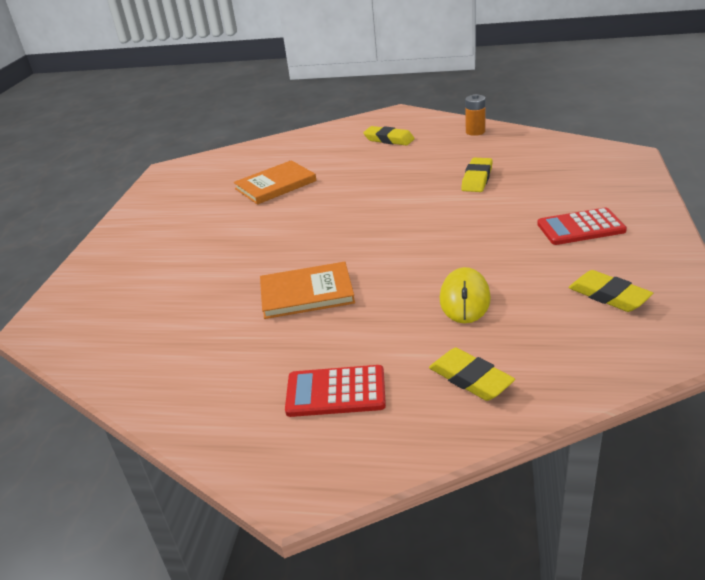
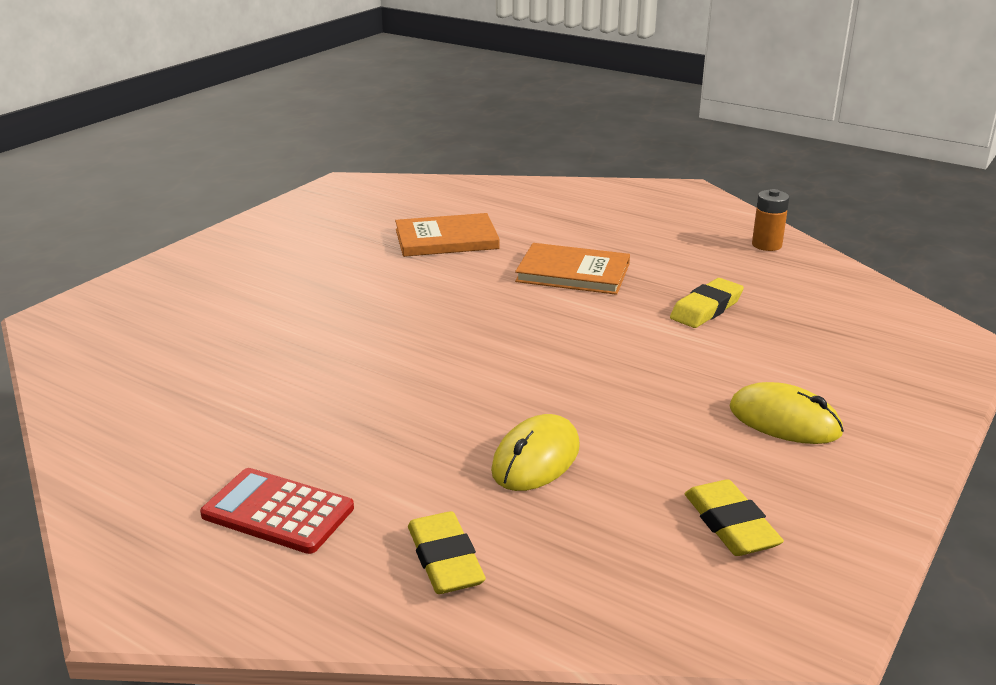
camera: 20 degrees right, 5 degrees down
(306, 293) = (357, 383): orange book -> orange book (573, 273)
(389, 139) = (640, 222): yellow eraser -> none
(580, 228) = (784, 420): red calculator -> yellow mouse

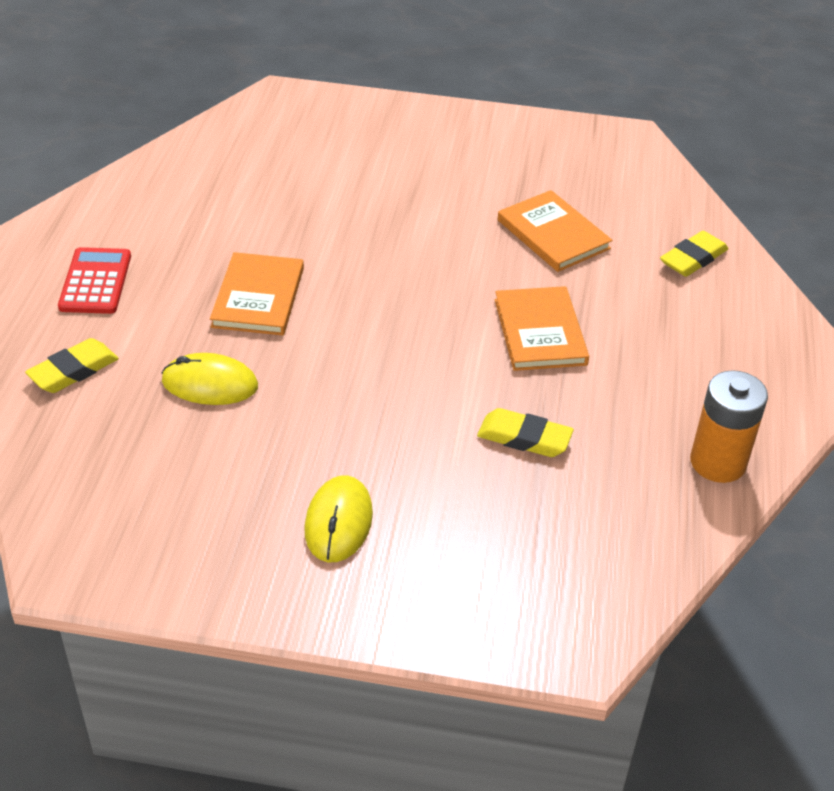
camera: 65 degrees right, 15 degrees up
(410, 400) = (258, 297): none -> orange book
(730, 524) = (168, 508): yellow eraser -> yellow eraser (693, 259)
(766, 245) = (718, 462): orange battery -> orange battery, size x1.57

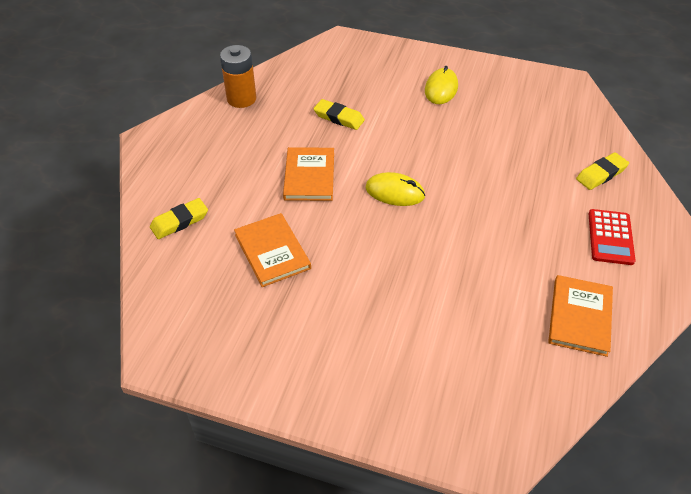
camera: 170 degrees left, 5 degrees up
(210, 384) = (516, 160): yellow mouse -> yellow mouse (395, 192)
(258, 297) = (493, 215): orange book -> orange book (580, 317)

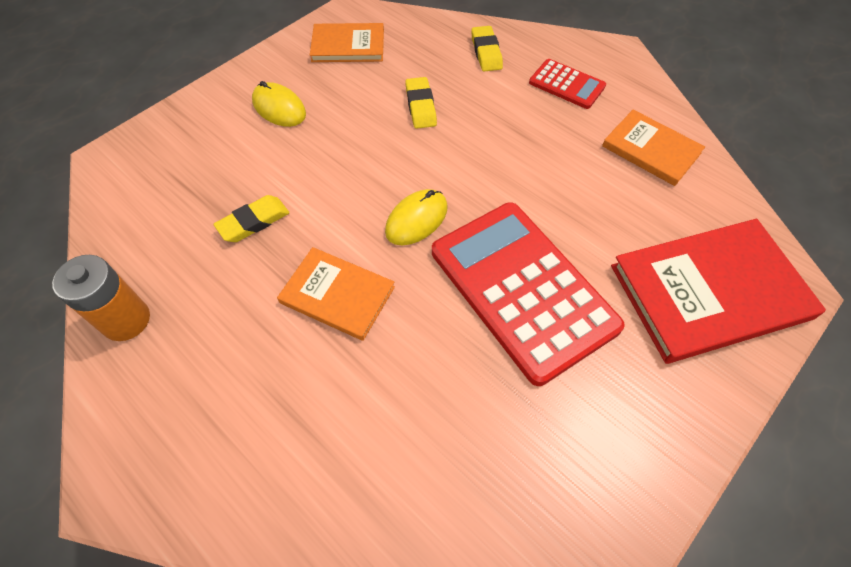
camera: 65 degrees left, 10 degrees up
(179, 221) = (327, 495): yellow eraser -> yellow eraser (420, 106)
(272, 251) = (446, 388): orange book -> orange book (348, 46)
(372, 268) = (522, 289): none -> red calculator
(446, 391) = (709, 292): none -> red book

